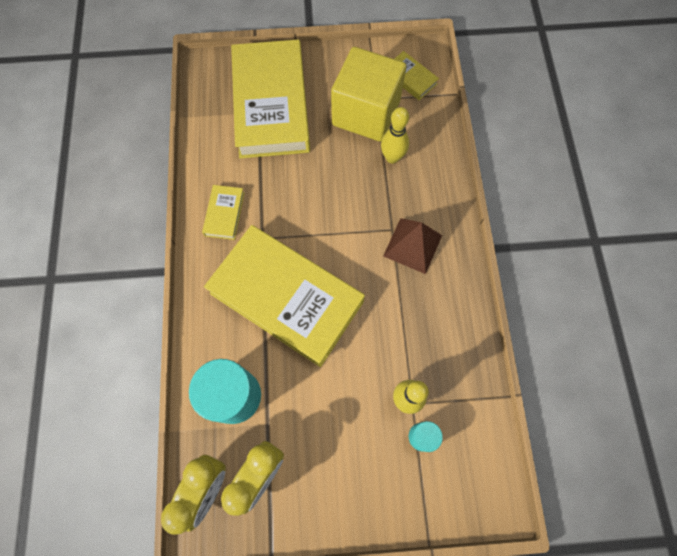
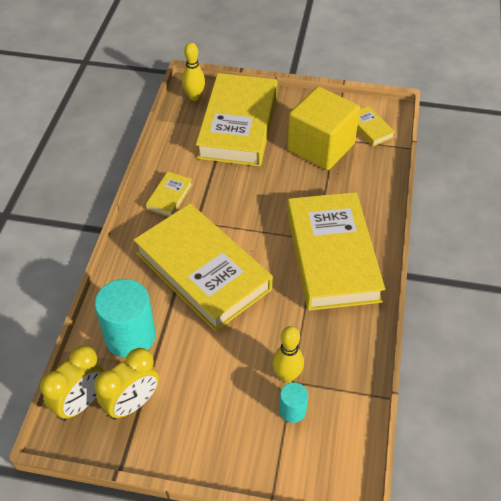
camera: 15 degrees right, 20 degrees down
(392, 157) = (334, 184): yellow bowling pin -> yellow bowling pin (194, 97)
(412, 245) = (332, 255): brown pyramid -> yellow book

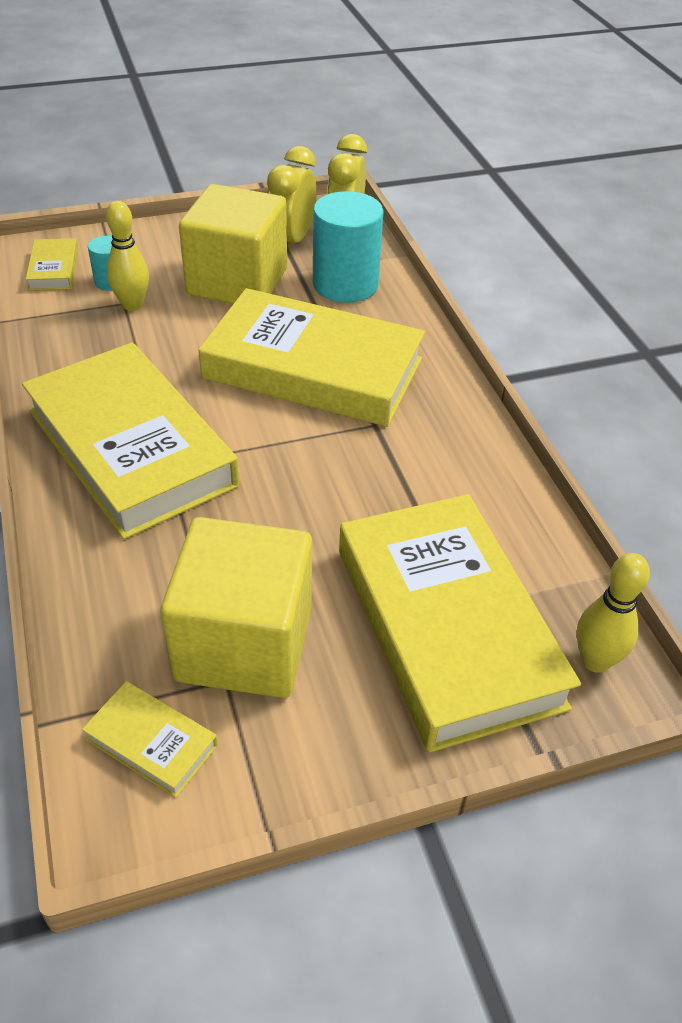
camera: 150 degrees right, 5 degrees down
(170, 197) = (447, 444): yellow book -> yellow book (54, 269)
(202, 370) = (237, 282): none -> yellow cube

